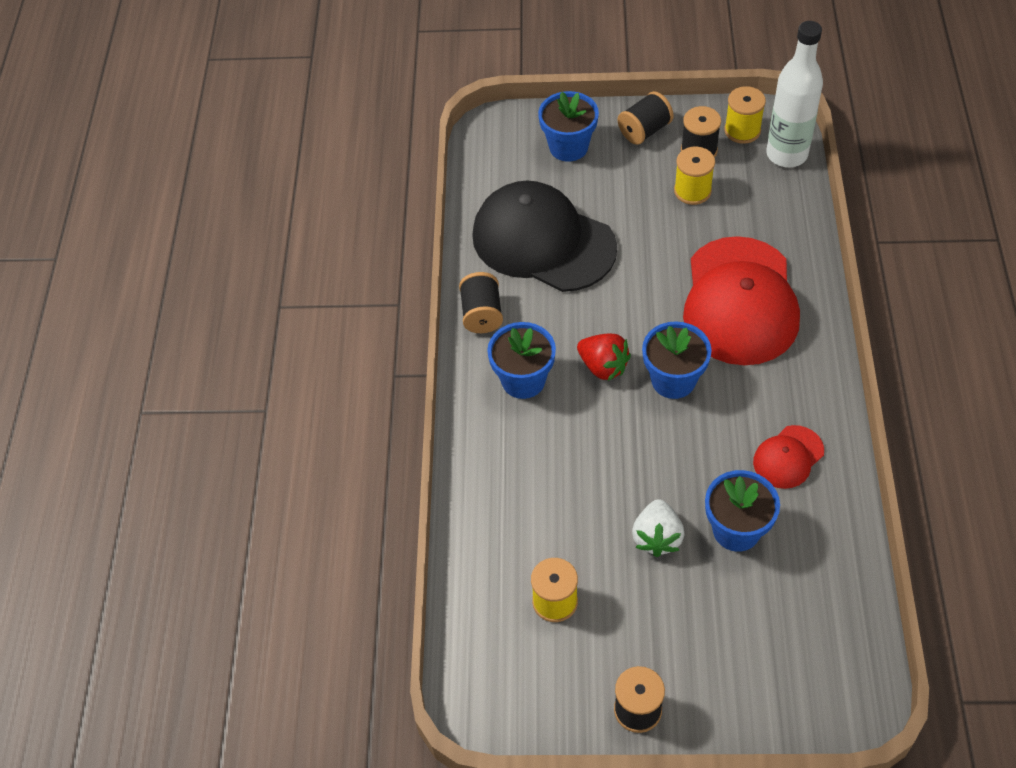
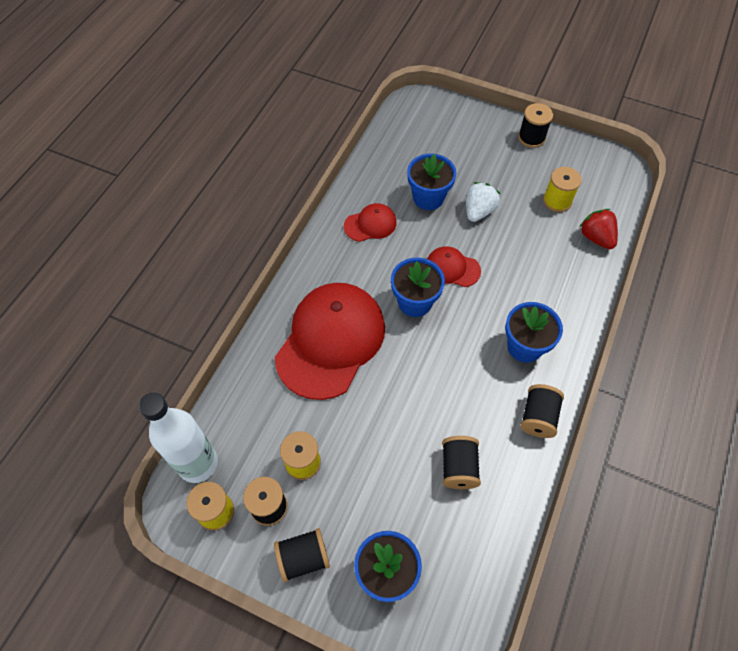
camera: 160 degrees left, 5 degrees up
(543, 241) = (458, 468): black cap -> black spool
(603, 366) = (460, 332): red strawberry -> red strawberry (596, 238)
(651, 440) = (452, 268): none -> red cap

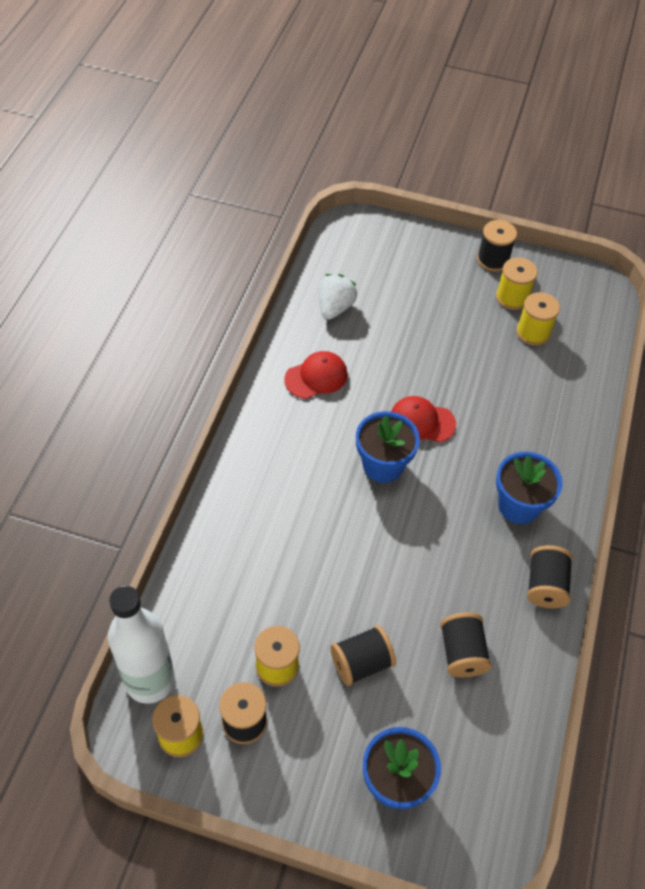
camera: 10 degrees left, 5 degrees down
(303, 558) = (295, 776): black spool -> black spool (361, 663)
(330, 341) = (289, 520): red cap -> none
(428, 197) = (381, 340): blue flower pot -> none
(479, 211) = (443, 351): white strawberry -> white strawberry (335, 308)
(543, 170) = (512, 297): none -> yellow spool
(596, 238) = (583, 372): red strawberry -> none

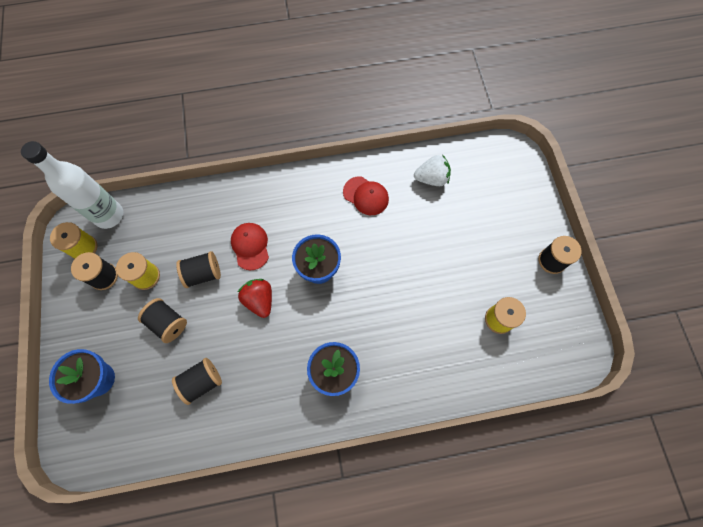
camera: 65 degrees right, 15 degrees up
(388, 544) = (259, 300): none -> red strawberry
(421, 421) = (369, 277): red cap -> red cap (250, 246)
(512, 297) = (523, 290): yellow spool -> none
(545, 586) = (278, 417): black spool -> black spool (203, 274)

